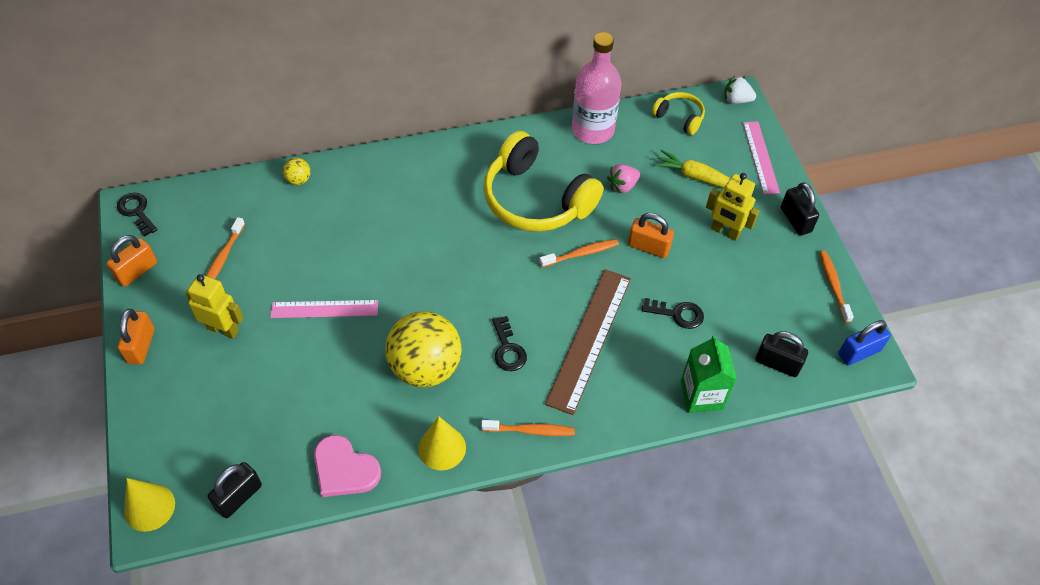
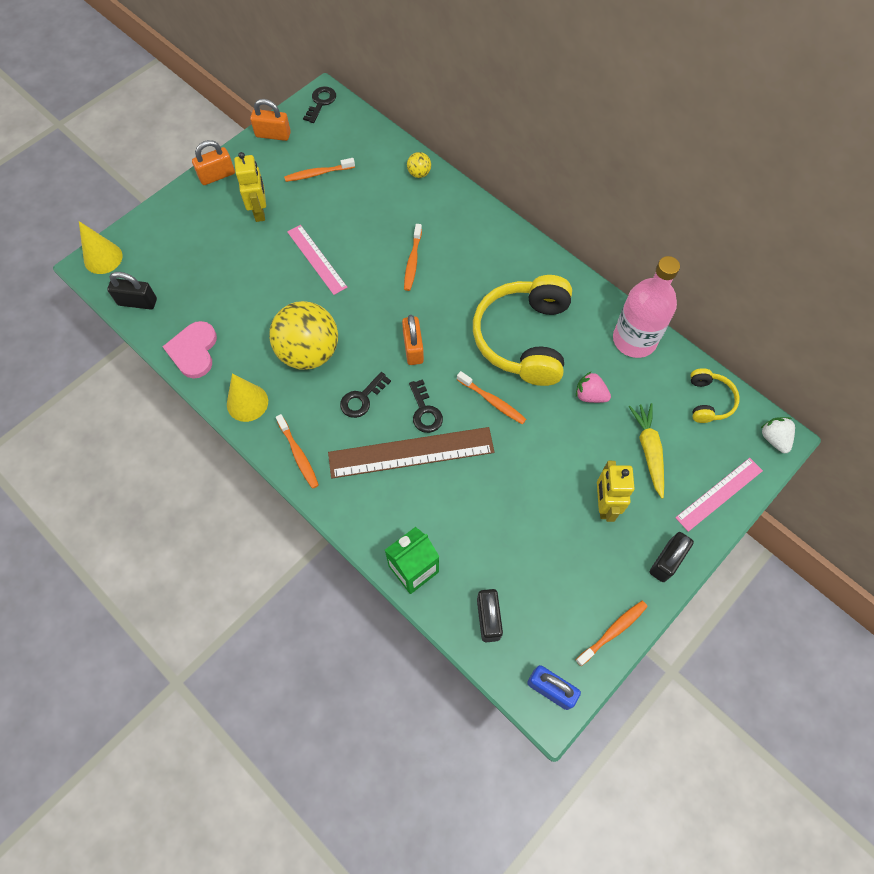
camera: 60 degrees right, 10 degrees up
(392, 235) = (412, 261): none -> orange toothbrush
(648, 247) = (538, 450): orange padlock -> orange padlock (413, 348)
(677, 314) = (484, 508): black key -> black key (425, 411)

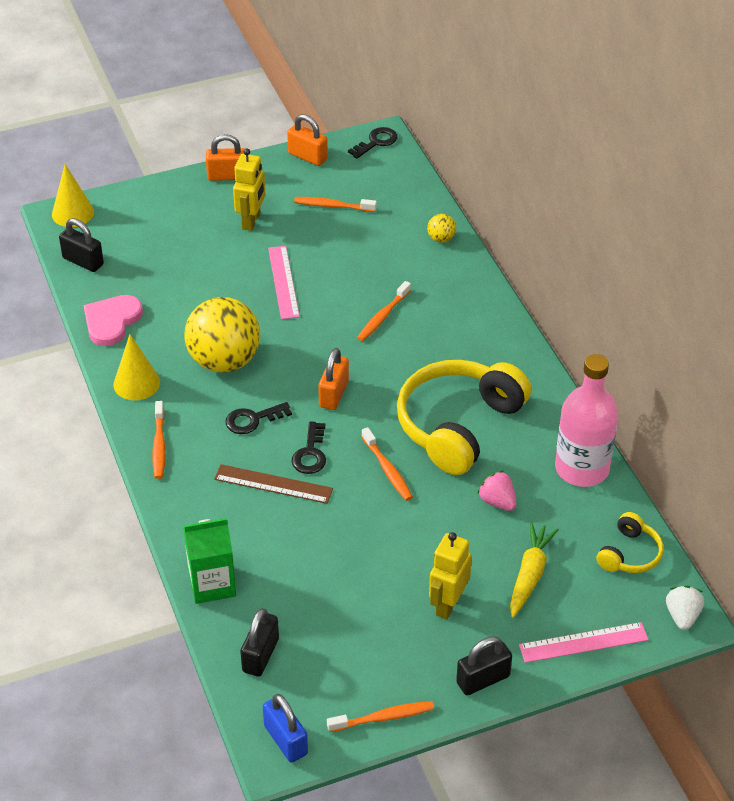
camera: 25 degrees right, 20 degrees down
(411, 452) = (273, 484): brown ruler -> brown ruler, size x0.63

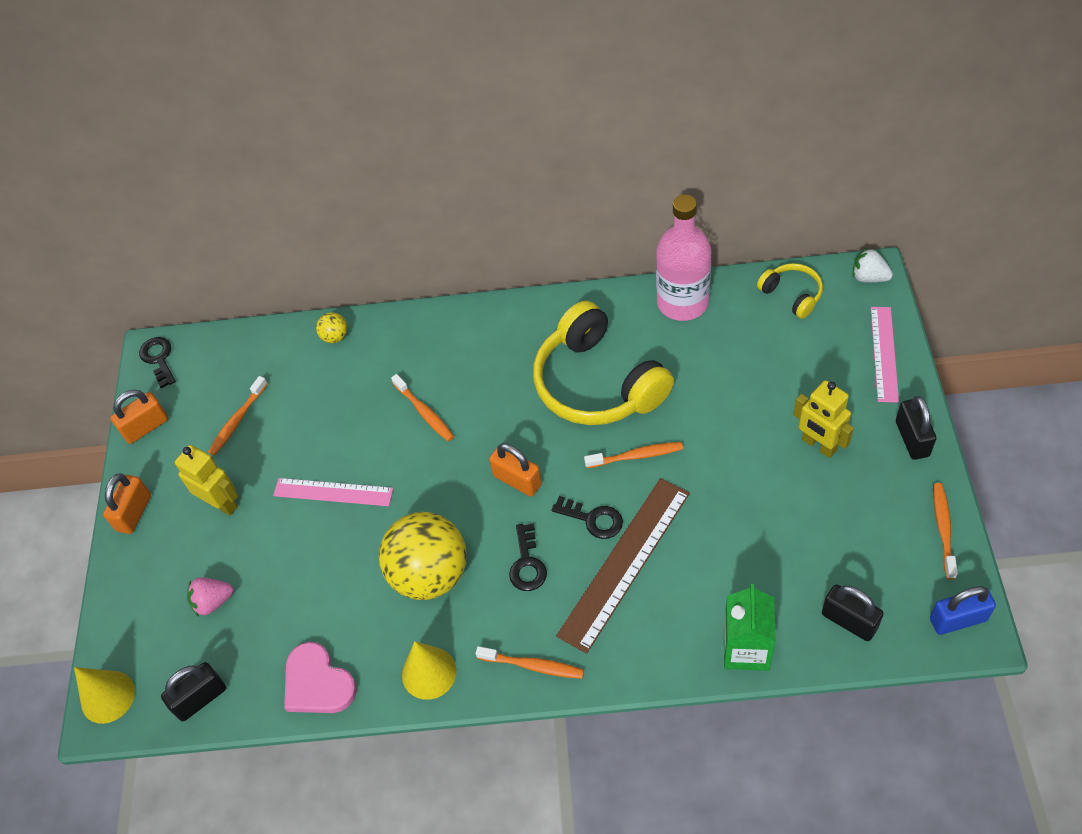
camera: 65 degrees left, 10 degrees up
(273, 484) = (624, 562): brown ruler -> brown ruler, size x1.59
(497, 502) = (704, 376): pink strawberry -> pink strawberry (213, 602)
(529, 575) = (798, 373): yellow carrot -> none

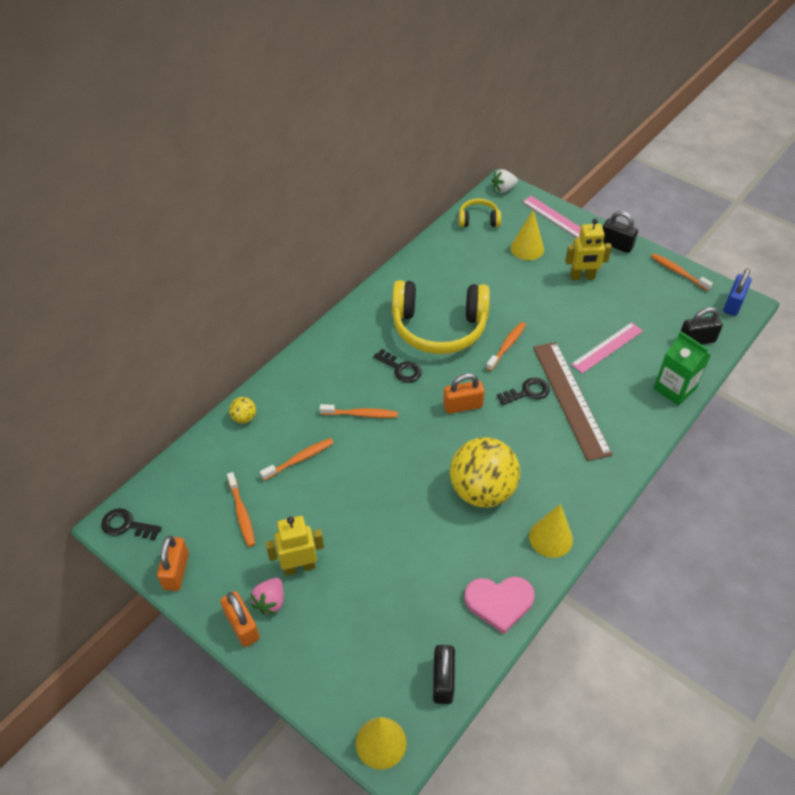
camera: 55 degrees left, 5 degrees down
(213, 602) = (373, 623): pink strawberry -> pink strawberry (270, 602)
(333, 492) = (364, 499): pink ruler -> pink ruler (607, 347)
(527, 563) = (525, 440): black key -> black key (401, 368)
(533, 666) = (596, 485): orange toothbrush -> orange toothbrush (299, 459)
(682, 302) = (429, 259): pink bottle -> none
(801, 366) = (527, 248): none -> yellow cone

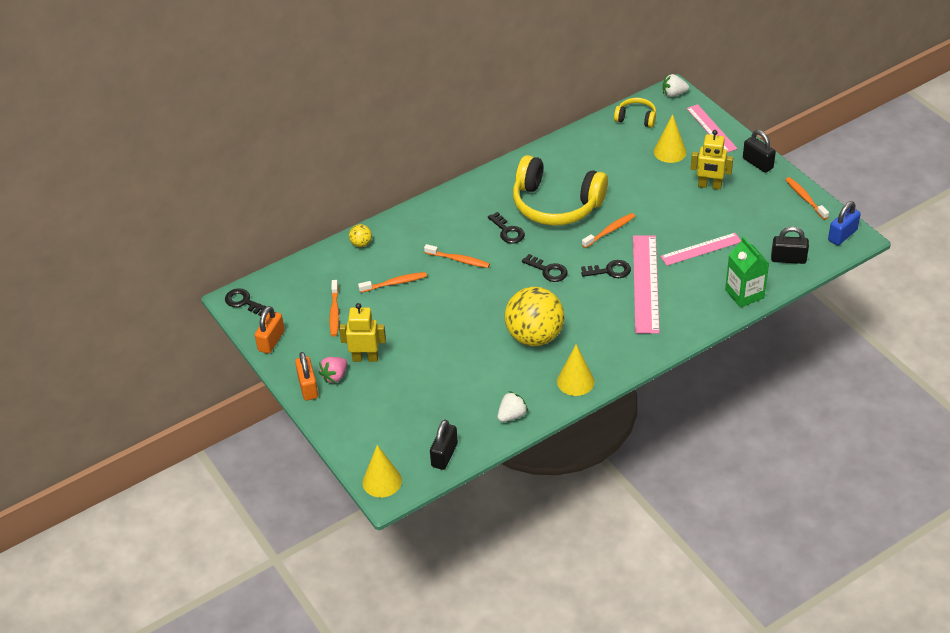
camera: 20 degrees right, 5 degrees down
(462, 406) = (548, 270): orange padlock -> black key
(499, 602) = (512, 415): pink heart -> white strawberry
(570, 399) = (645, 283): brown ruler -> pink ruler

